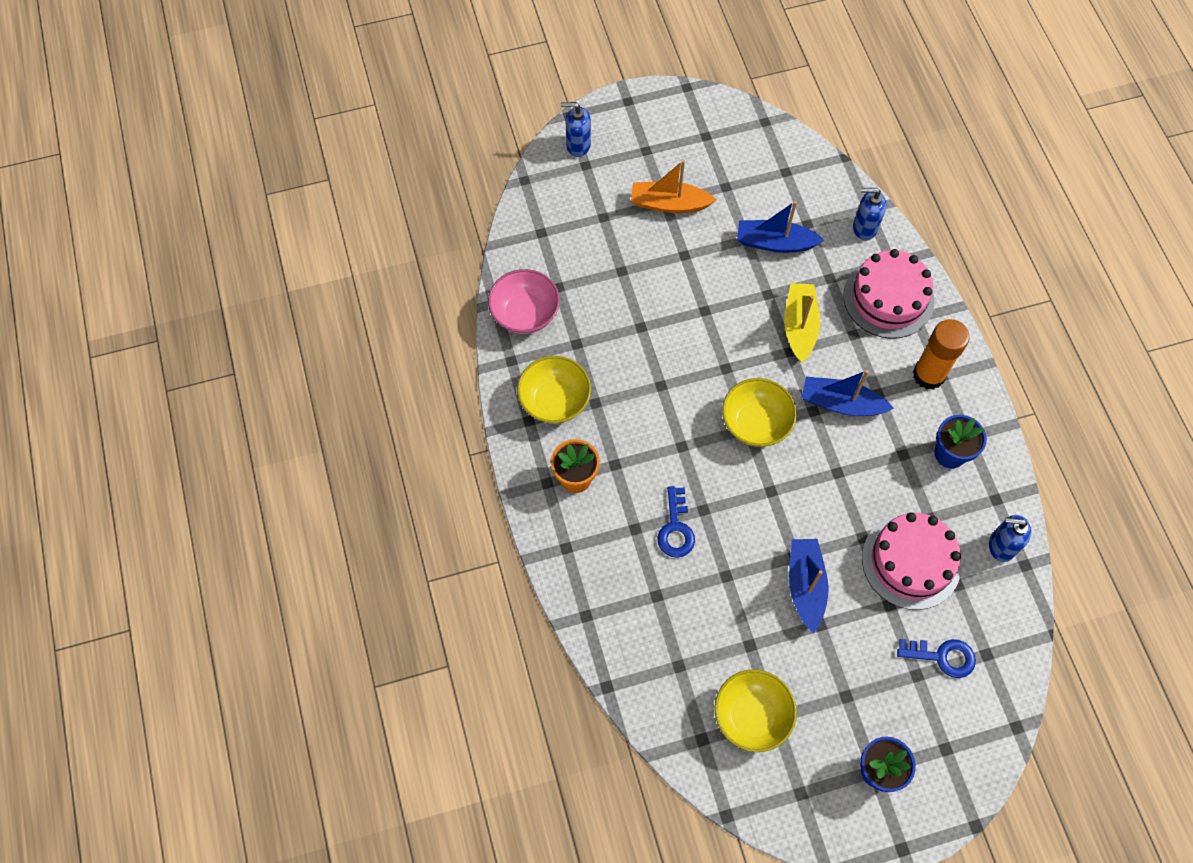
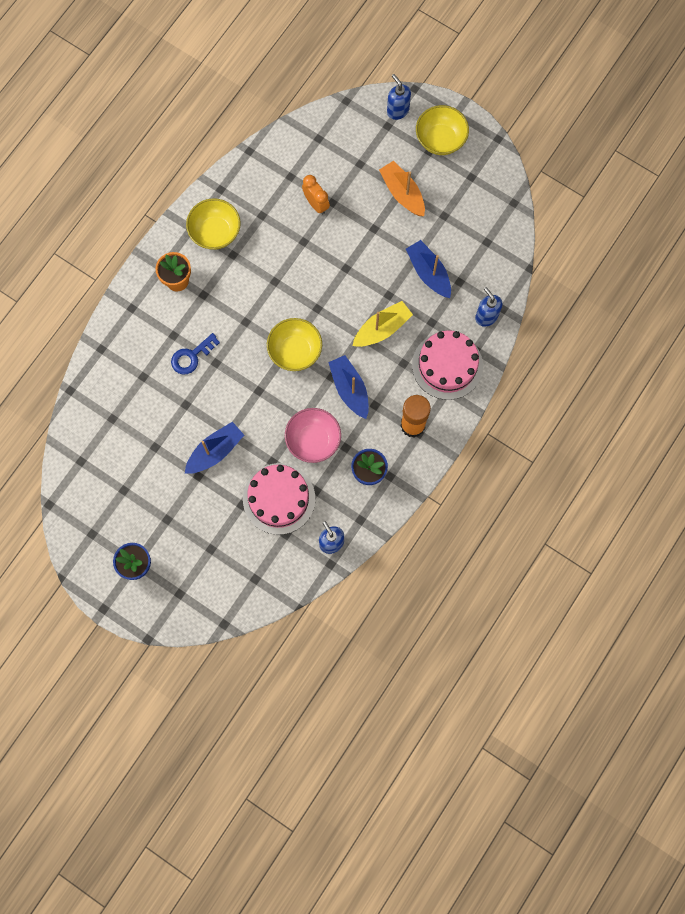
camera: 50 degrees right, 10 degrees up
(525, 314) = (257, 172): pink bowl -> pink bowl (313, 440)
(610, 286) = (316, 204): none -> orange clock
(751, 716) = (115, 477): yellow bowl -> yellow bowl (440, 139)
(942, 656) = (233, 555): blue key -> none

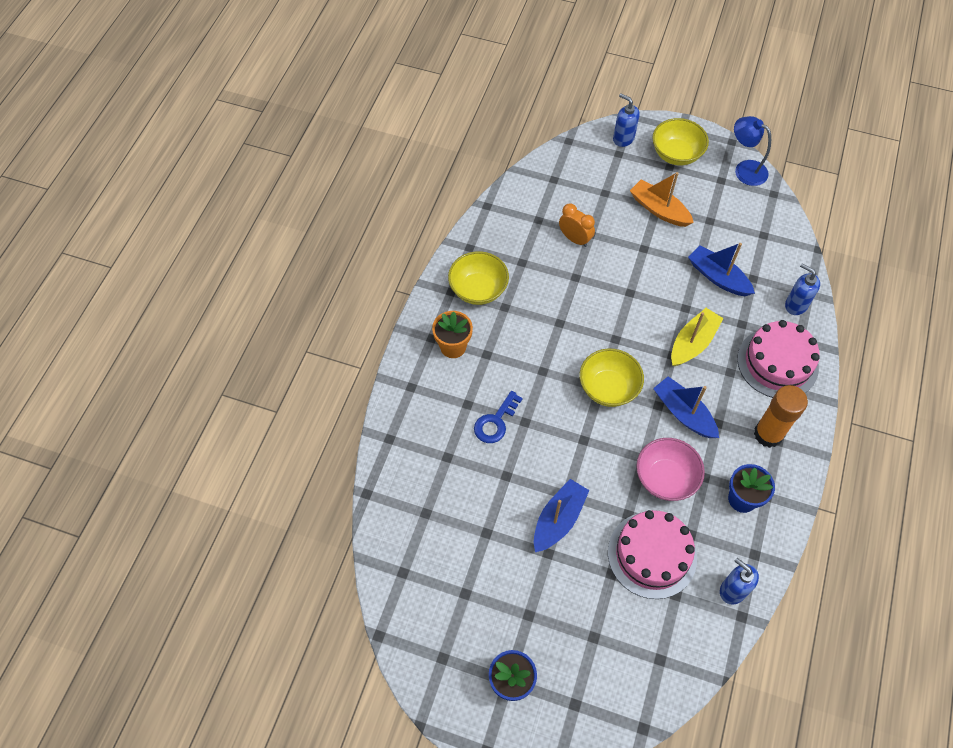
camera: 15 degrees left, 15 degrees down
(498, 171) = (745, 169): none -> blue lamp

